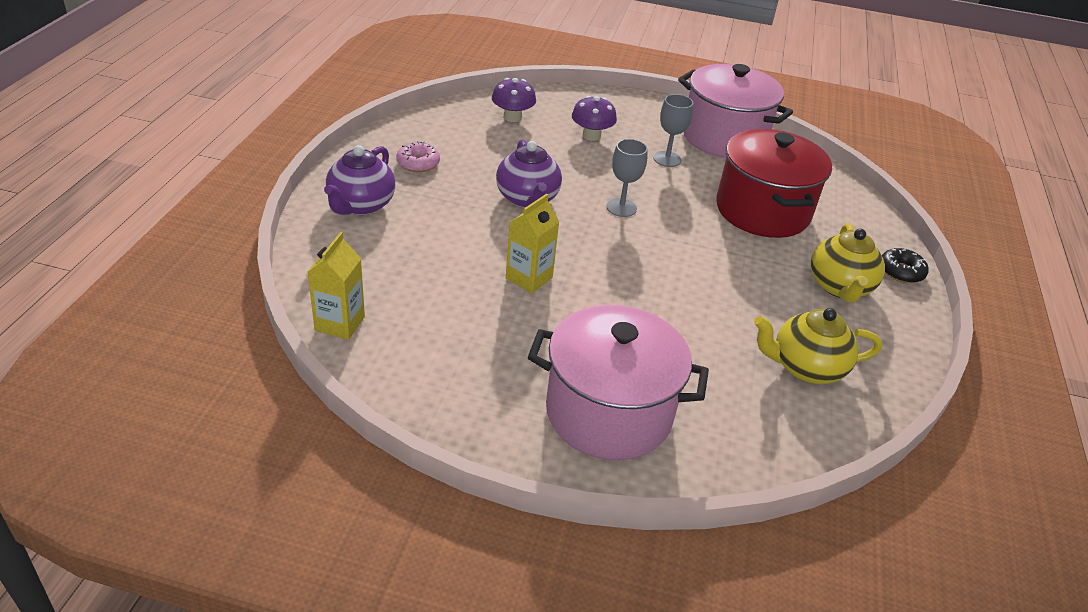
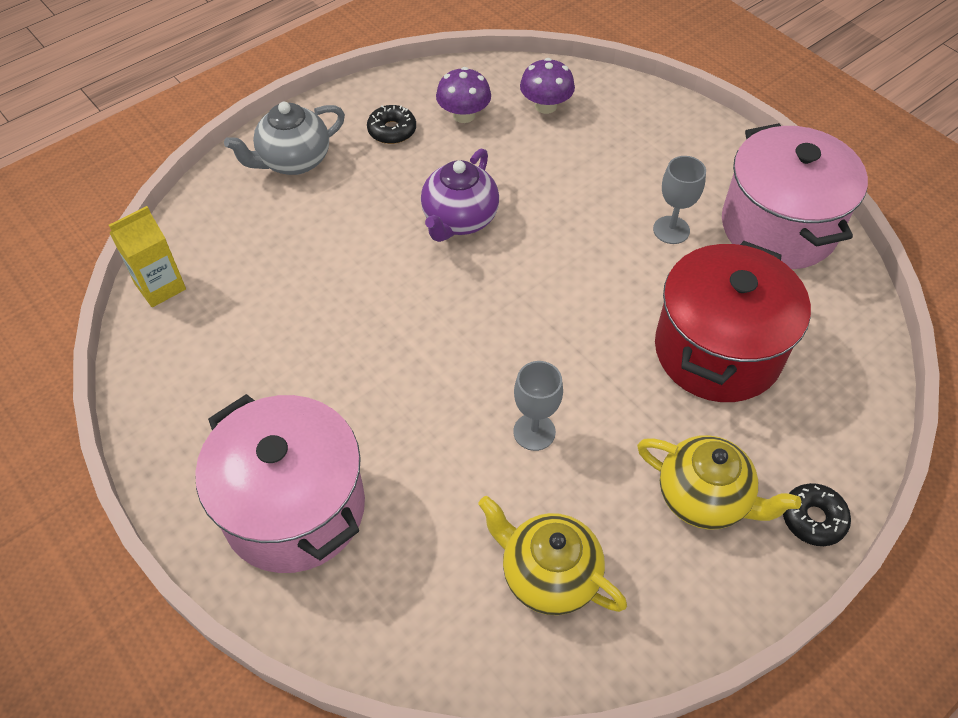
camera: 40 degrees right, 15 degrees up
(361, 205) = (293, 161): purple teapot -> grey teapot
(418, 163) = (392, 130): pink donut -> black donut
(529, 278) = (368, 317): yellow carton -> none
(591, 135) = (612, 163): purple mushroom -> purple mushroom (464, 115)
(621, 208) = (550, 273): grey goblet -> grey goblet (534, 432)
(839, 287) = (704, 498): yellow teapot -> yellow teapot turned 105 degrees counterclockwise

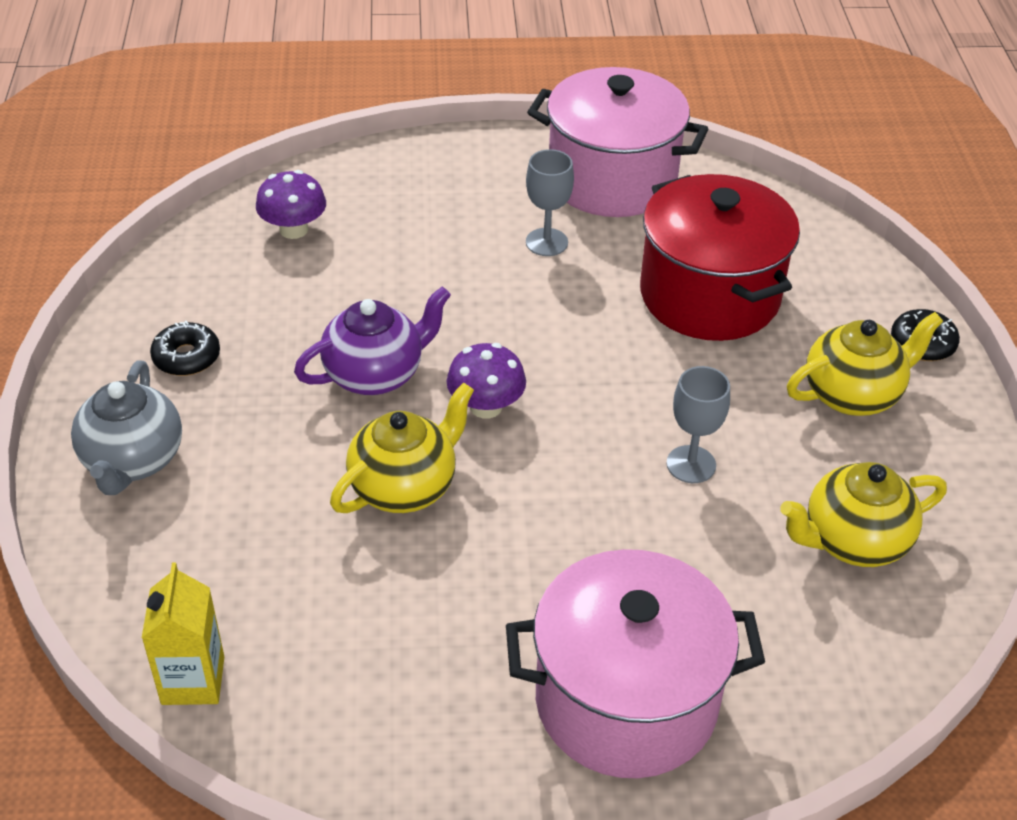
camera: 55 degrees left, 10 degrees down
(378, 291) = (404, 487): none -> yellow teapot
(459, 220) = (375, 374): purple teapot -> purple teapot turned 90 degrees counterclockwise
(464, 115) = (233, 292): purple mushroom -> purple mushroom (486, 406)

